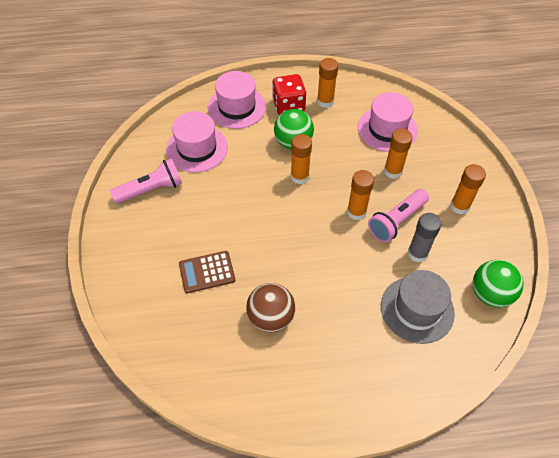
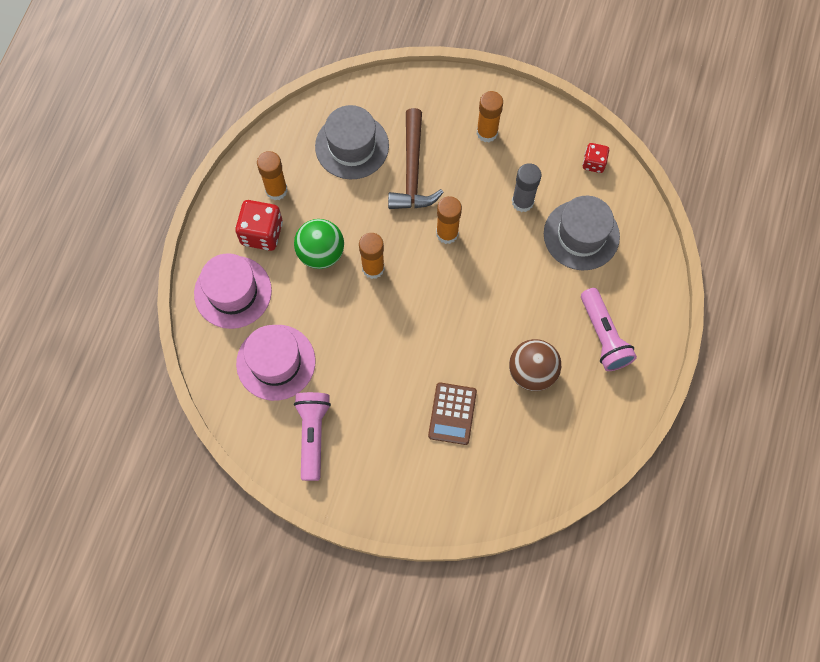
camera: 65 degrees left, 15 degrees up
(387, 129) = (352, 146): pink hat -> grey hat
(393, 171) = (412, 171): orange glue stick -> brown hammer
(396, 221) = (476, 201): pink flashlight -> pink flashlight (603, 336)
(490, 294) = (593, 163): green ball -> red dice

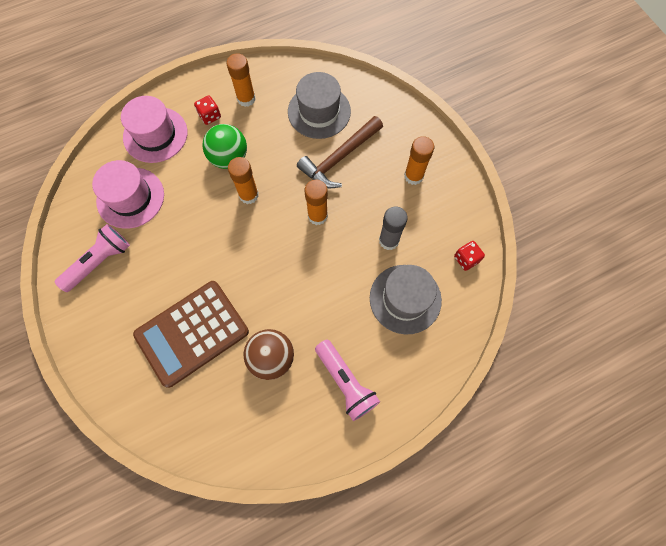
camera: 45 degrees right, 0 degrees up
(262, 233) = (210, 116): red dice -> red dice, size x0.59
(452, 413) = (192, 333): brown calculator -> brown calculator, size x1.81
(603, 336) = (346, 382): pink flashlight -> pink flashlight turned 60 degrees counterclockwise

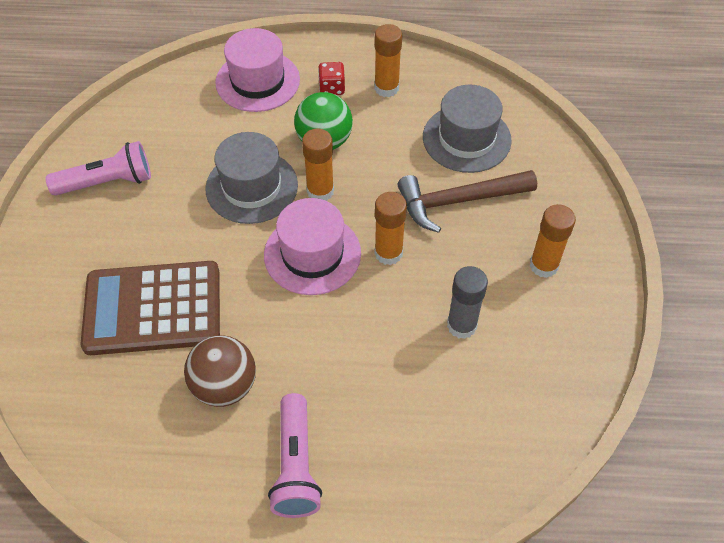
camera: 30 degrees right, 15 degrees down
(130, 198) = (186, 133): pink hat -> pink hat (312, 254)
(405, 299) = (439, 406): grey hat -> grey hat (251, 187)
(466, 259) = (554, 400): red dice -> none

